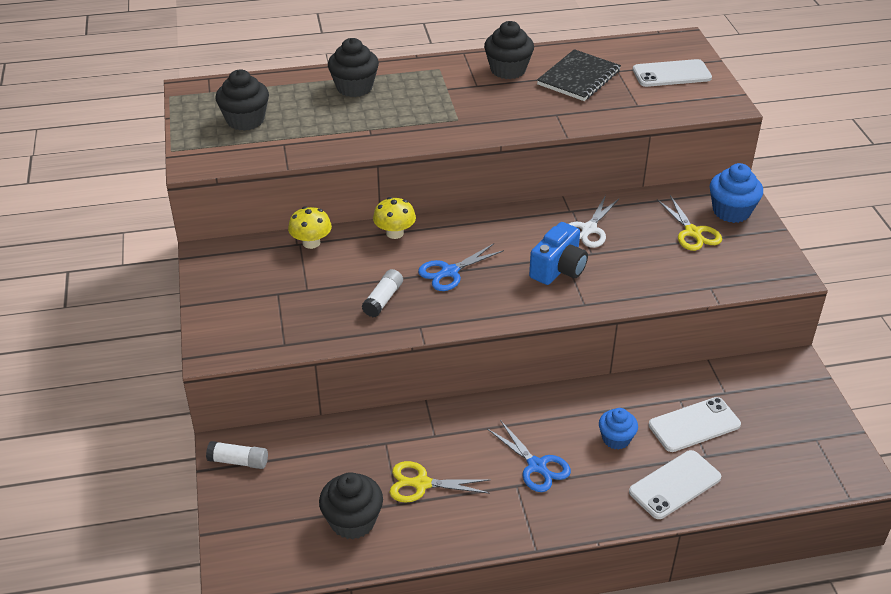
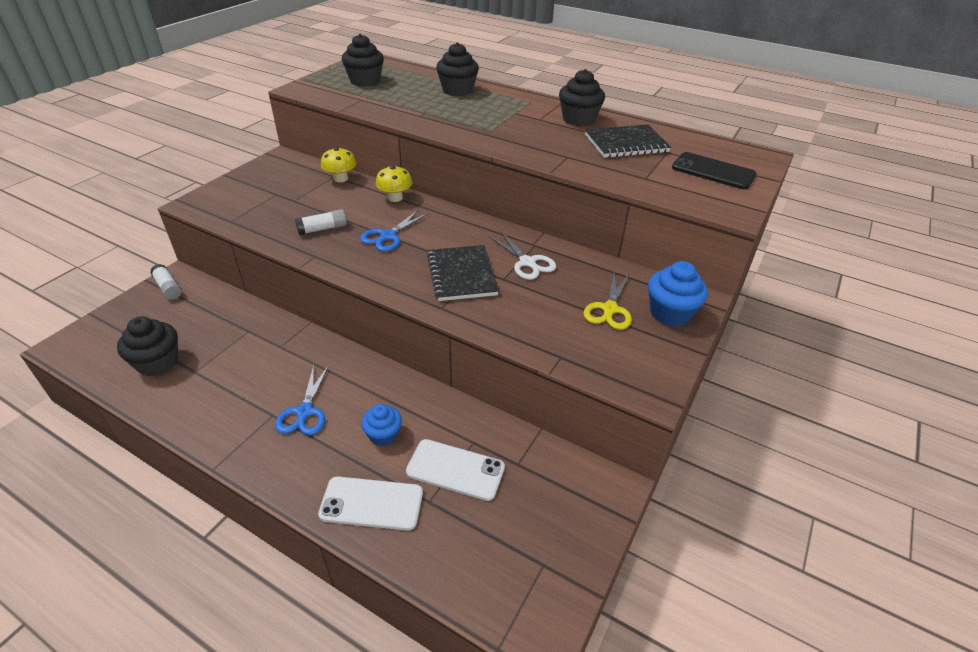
camera: 40 degrees right, 0 degrees up
(421, 484) = (225, 369): yellow scissors -> none
(449, 272) = (388, 236): blue scissors -> blue scissors turned 60 degrees counterclockwise
(558, 269) = (462, 275): blue camera -> black notebook
(589, 229) = (527, 262): white scissors -> white scissors turned 105 degrees counterclockwise
(671, 74) = (713, 171): white phone -> black phone

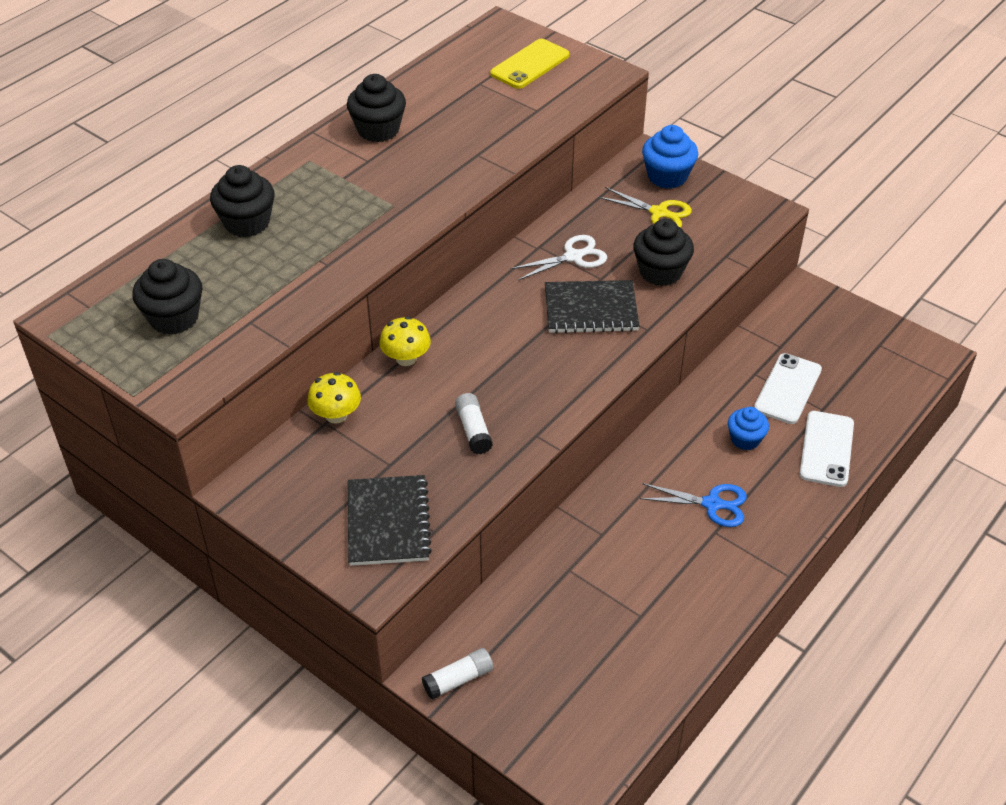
camera: 80 degrees left, 5 degrees up
(158, 362) = (622, 659): black cupcake -> black cupcake (660, 272)
(388, 236) = (501, 367): blue scissors -> none
(626, 143) = (453, 107): black notebook -> black notebook (388, 522)
(713, 171) = (530, 64): black phone -> yellow phone

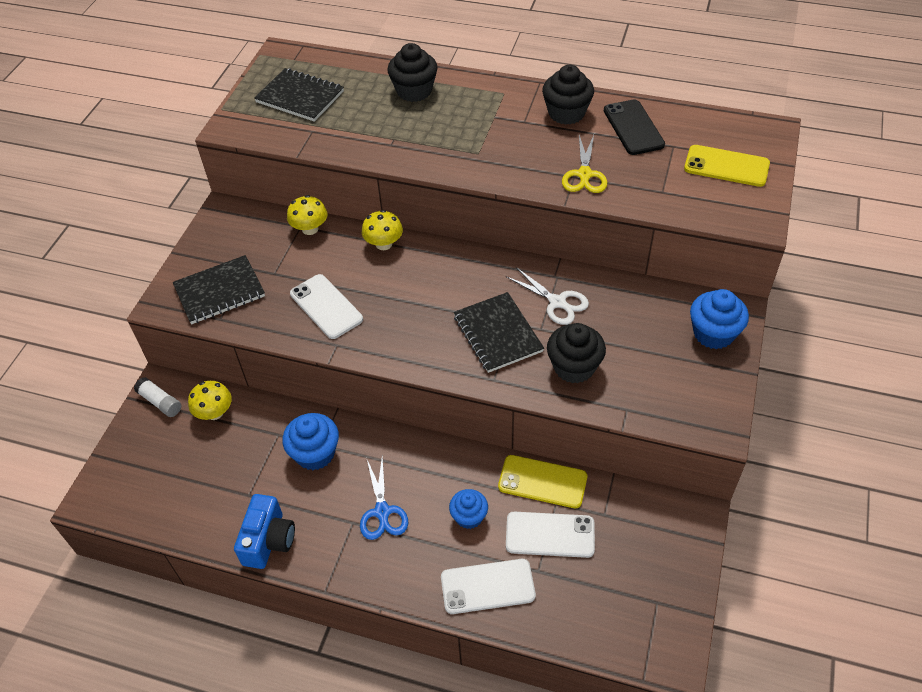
camera: 70 degrees right, 5 degrees up
(174, 318) = (300, 97): black cupcake -> black notebook
(435, 97) = (633, 127): none -> black phone
(473, 430) = (326, 306): white glue stick -> white phone
(505, 625) = (214, 412): none -> yellow mushroom
(612, 542) = (315, 453): none -> blue cupcake
(659, 213) = (655, 342): yellow scissors -> yellow scissors (584, 174)
(709, 610) = (268, 541): none -> blue camera
(727, 375) = (542, 482): none -> yellow phone

